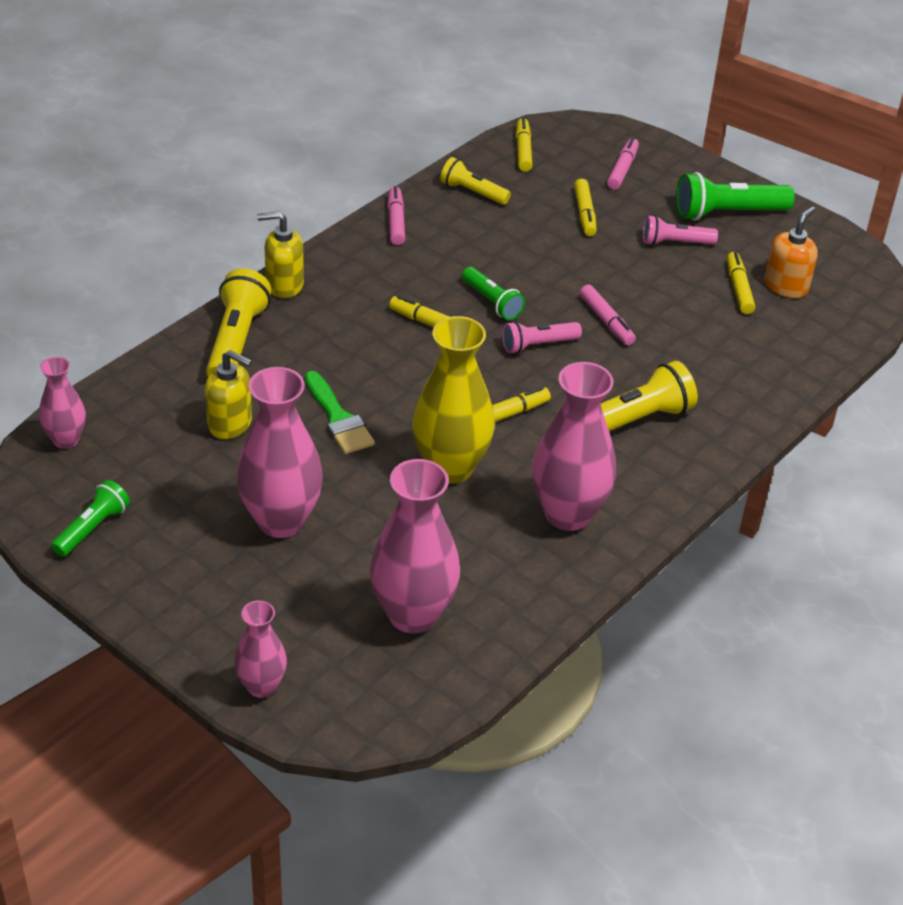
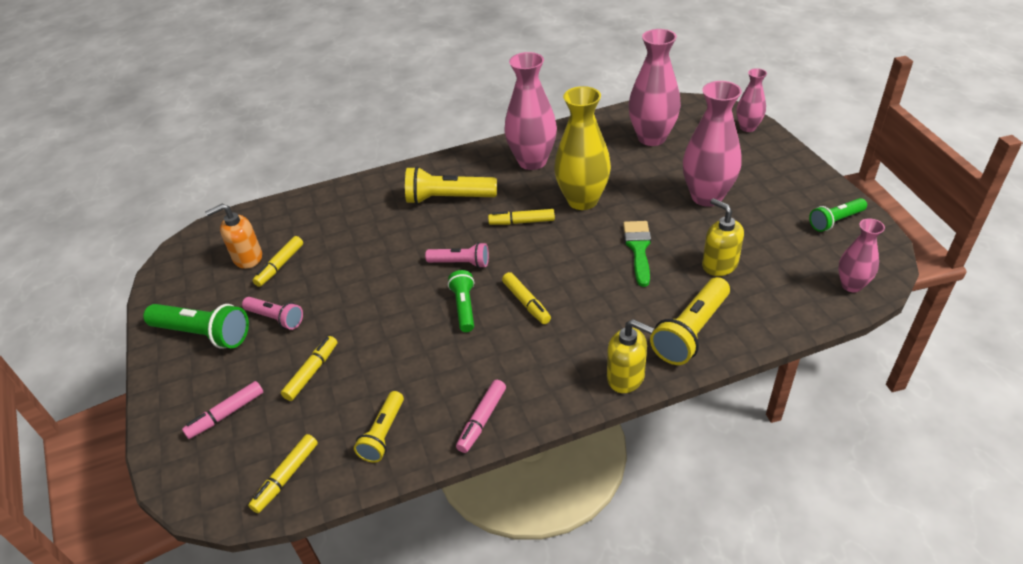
camera: 145 degrees left, 0 degrees up
(472, 192) = (383, 434): yellow flashlight -> yellow flashlight turned 45 degrees clockwise
(606, 321) = (396, 267): pink marker -> none

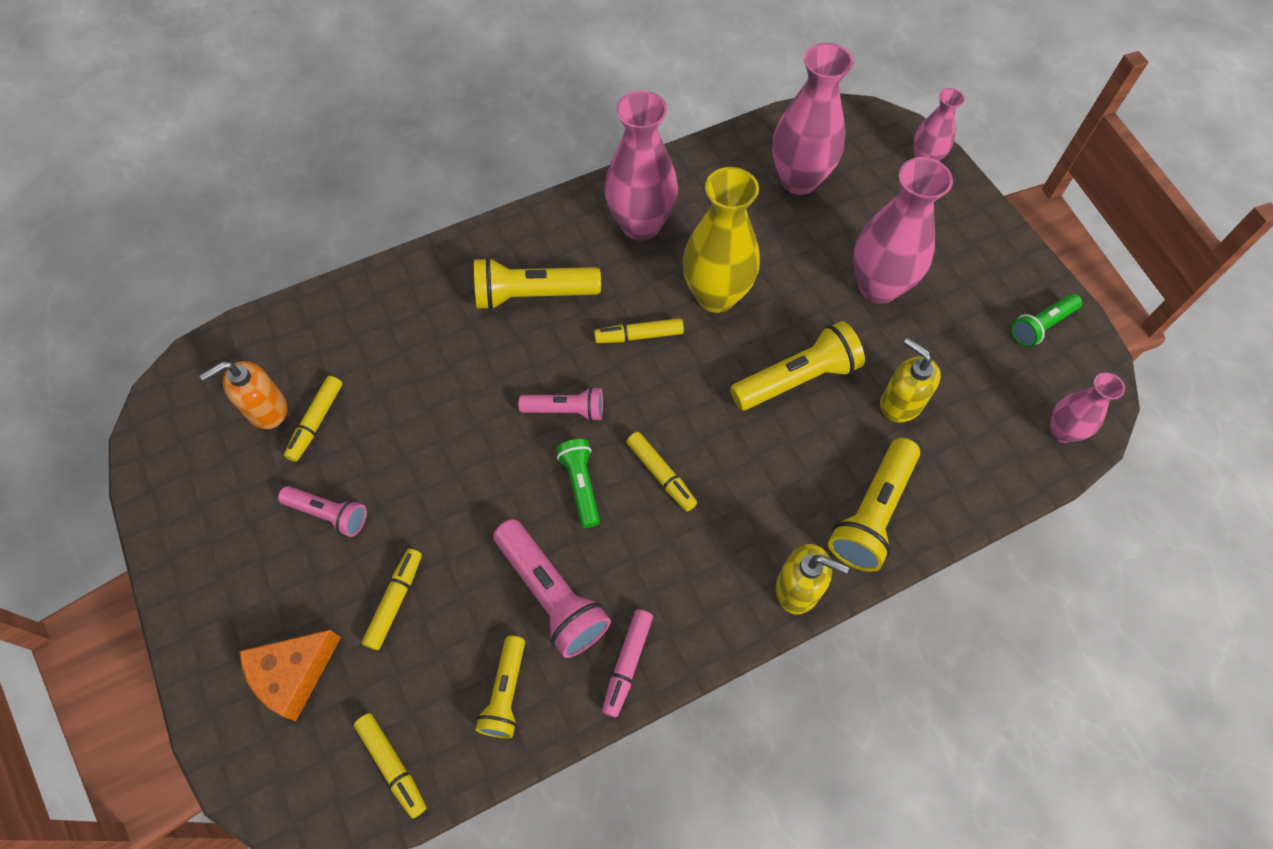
camera: 10 degrees left, 20 degrees up
(203, 334) = (232, 545): green flashlight -> none
(226, 414) = (293, 674): pink marker -> orange cheese
(286, 477) = (392, 765): yellow marker -> yellow marker turned 60 degrees counterclockwise
(430, 373) = (551, 594): none -> pink flashlight
(638, 249) = (796, 379): green brush -> yellow flashlight

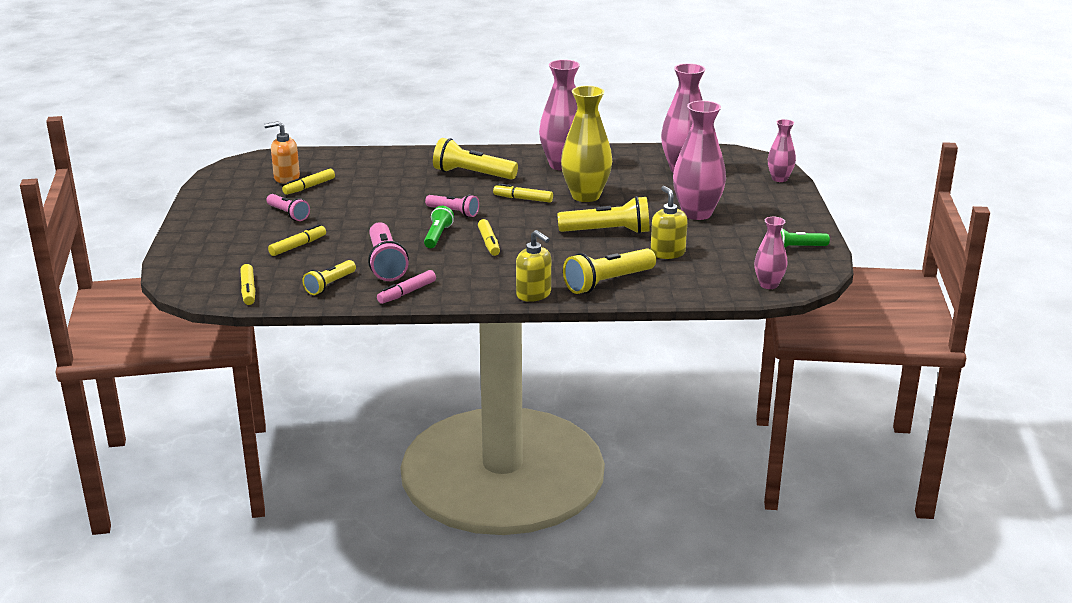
camera: 25 degrees right, 35 degrees down
(293, 674) = (223, 254): orange cheese -> none

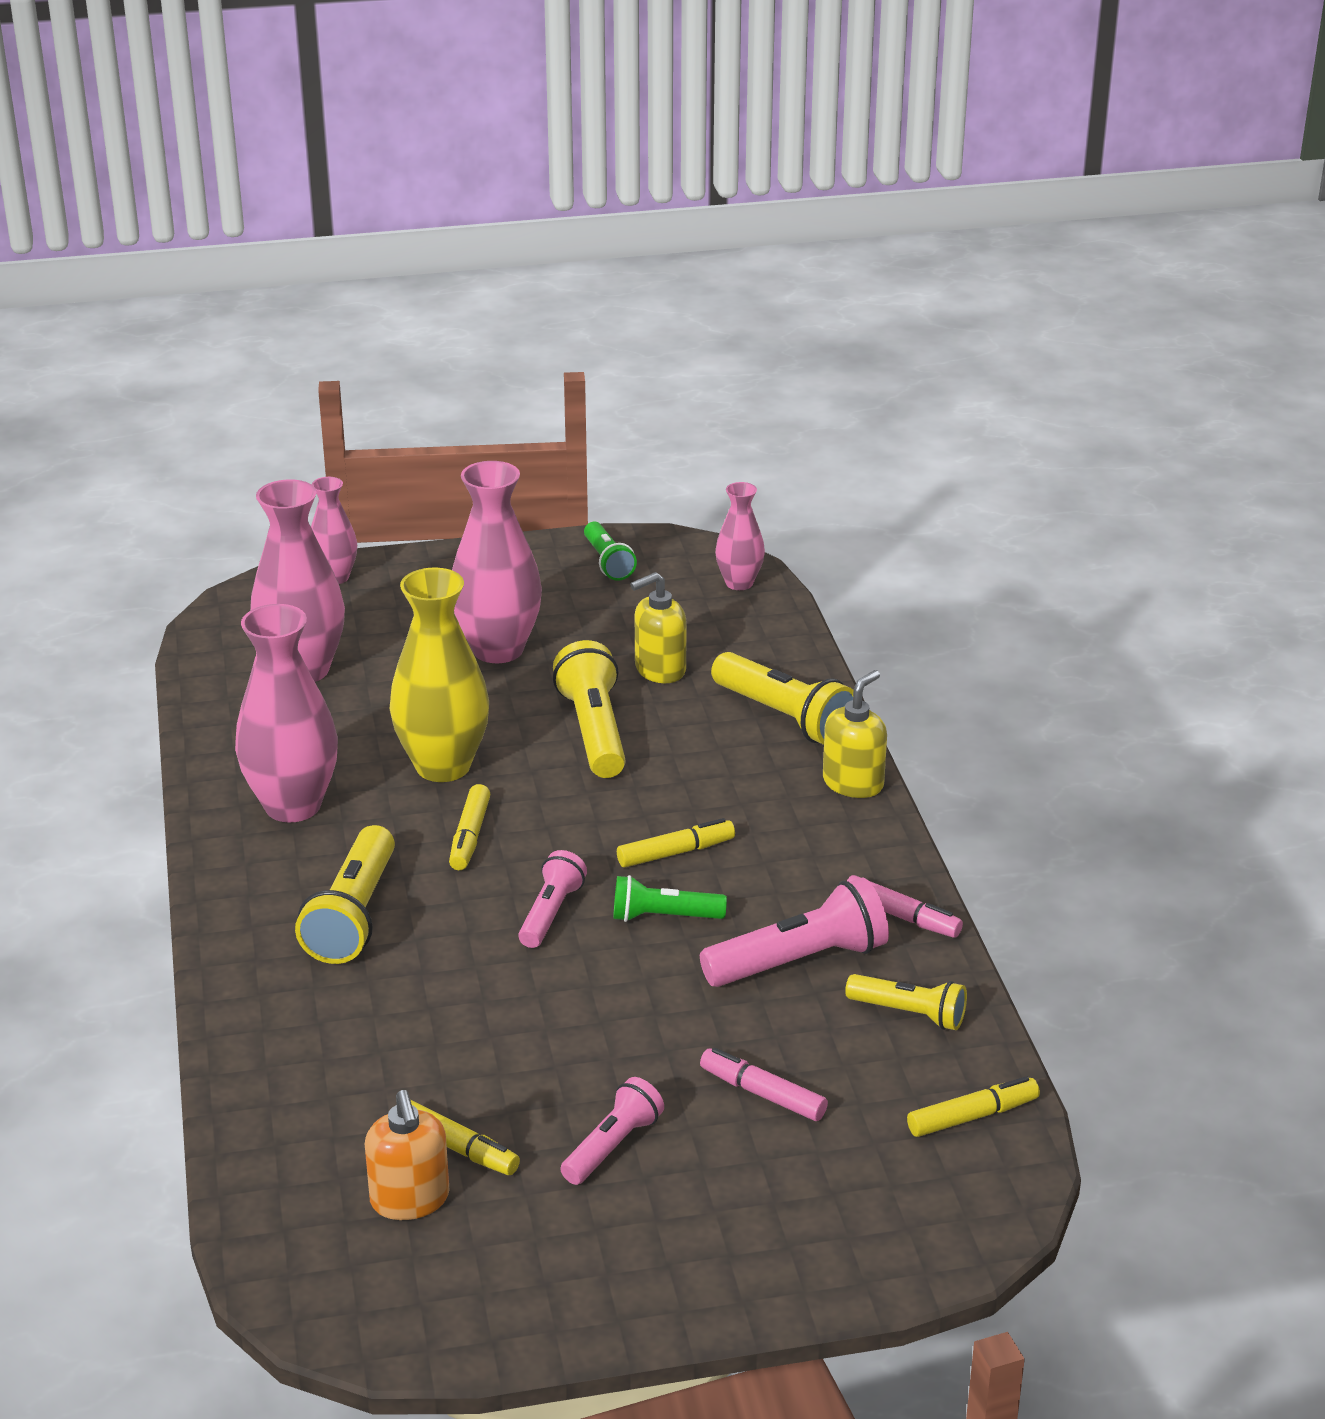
camera: 100 degrees left, 5 degrees up
(298, 246) = (762, 1094): yellow marker -> pink marker

